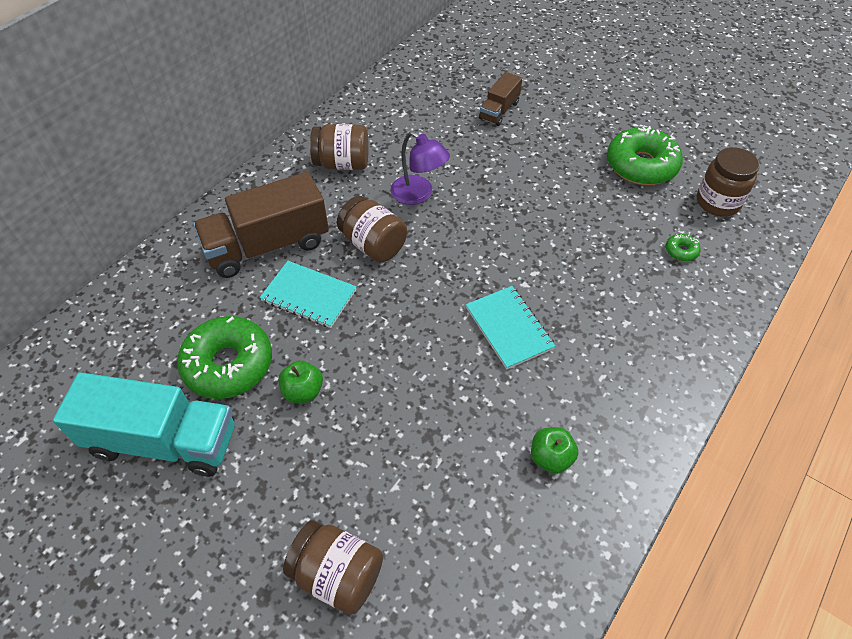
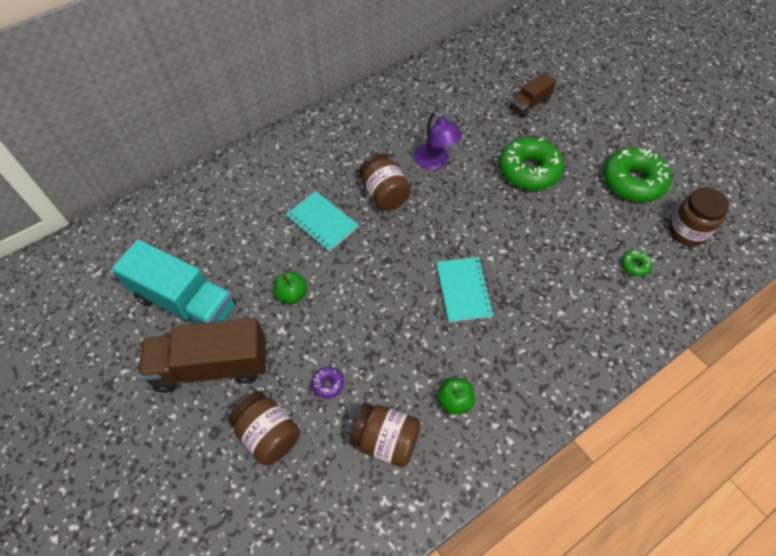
camera: 20 degrees right, 5 degrees up
(228, 364) = (247, 259): green donut -> green donut (529, 170)
(268, 246) = (306, 175): brown truck -> brown truck (212, 366)
(342, 163) = (385, 121): brown jar -> brown jar (386, 440)
(390, 486) = (328, 384): none -> purple donut

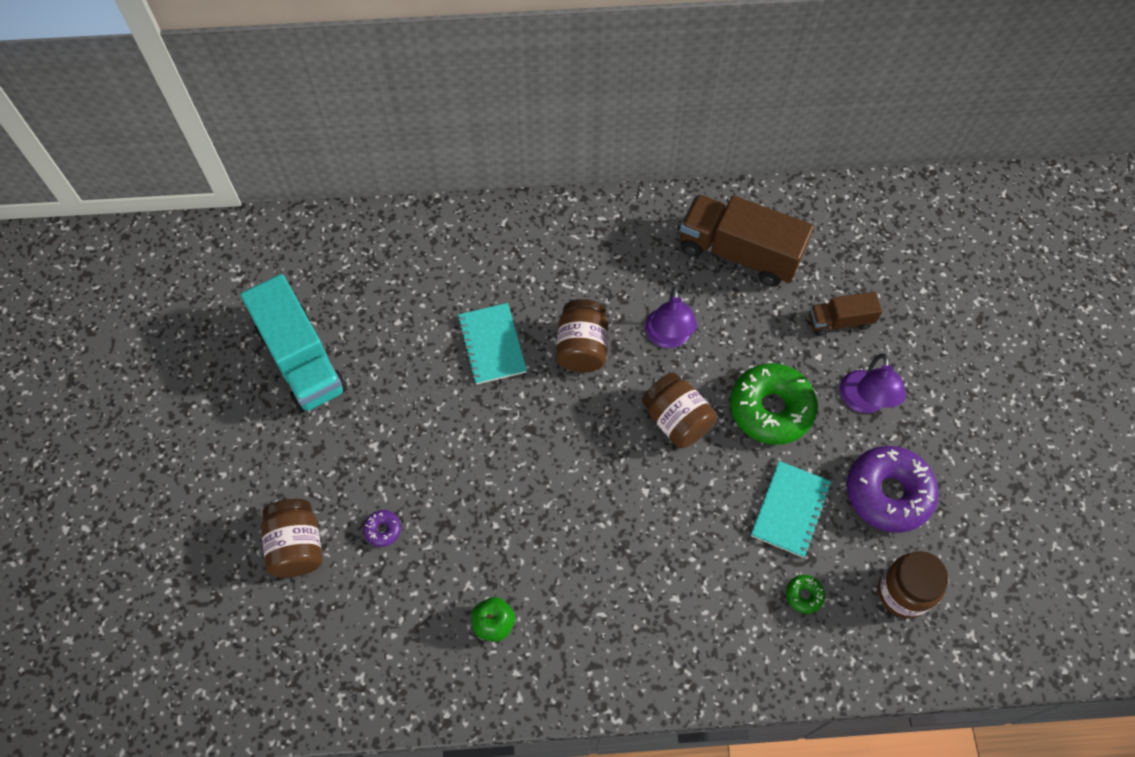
camera: 30 degrees right, 5 degrees up
(212, 366) = (286, 444): brown truck -> brown truck (739, 253)
(292, 294) = (408, 412): green apple -> none
(386, 440) = (400, 621): brown jar -> brown jar (676, 420)
(463, 290) = (588, 511): turquoise notebook -> turquoise notebook (790, 510)
(578, 139) = (864, 402): none -> purple lamp
(633, 181) = (888, 493): green donut -> purple donut

